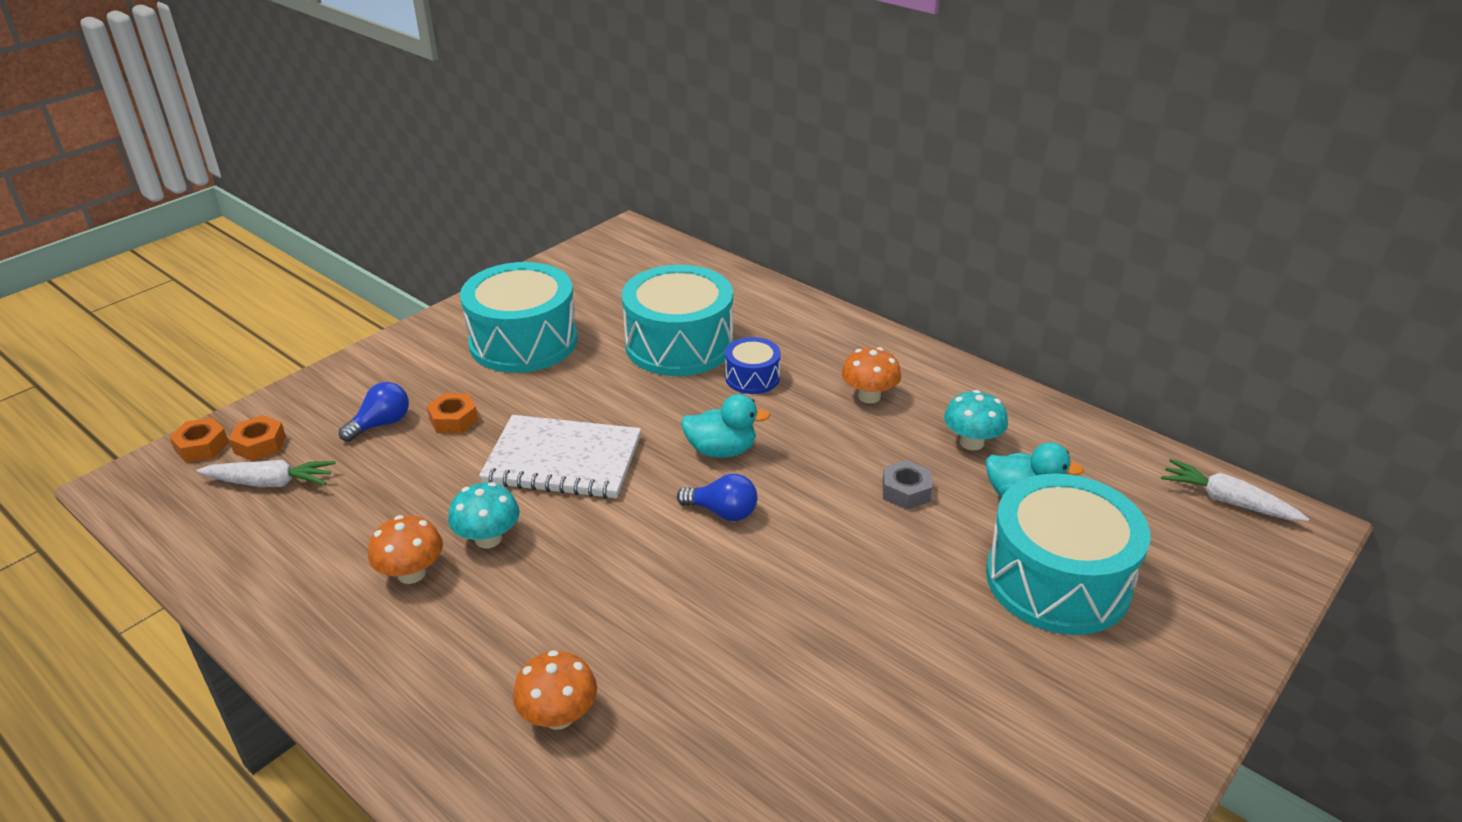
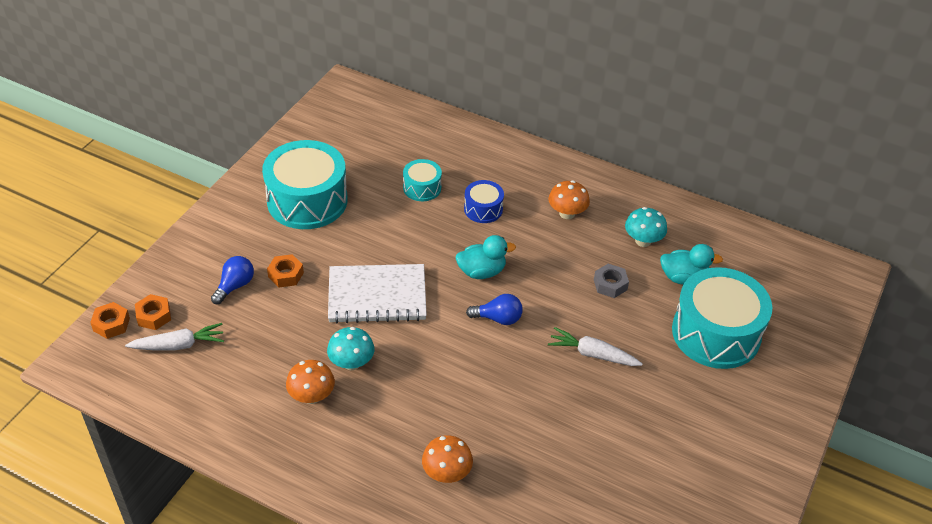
camera: 15 degrees left, 10 degrees up
(679, 345) = (422, 188): turquoise drum -> turquoise drum, size x0.49
(1227, 501) = (806, 261): white carrot -> white carrot (592, 354)

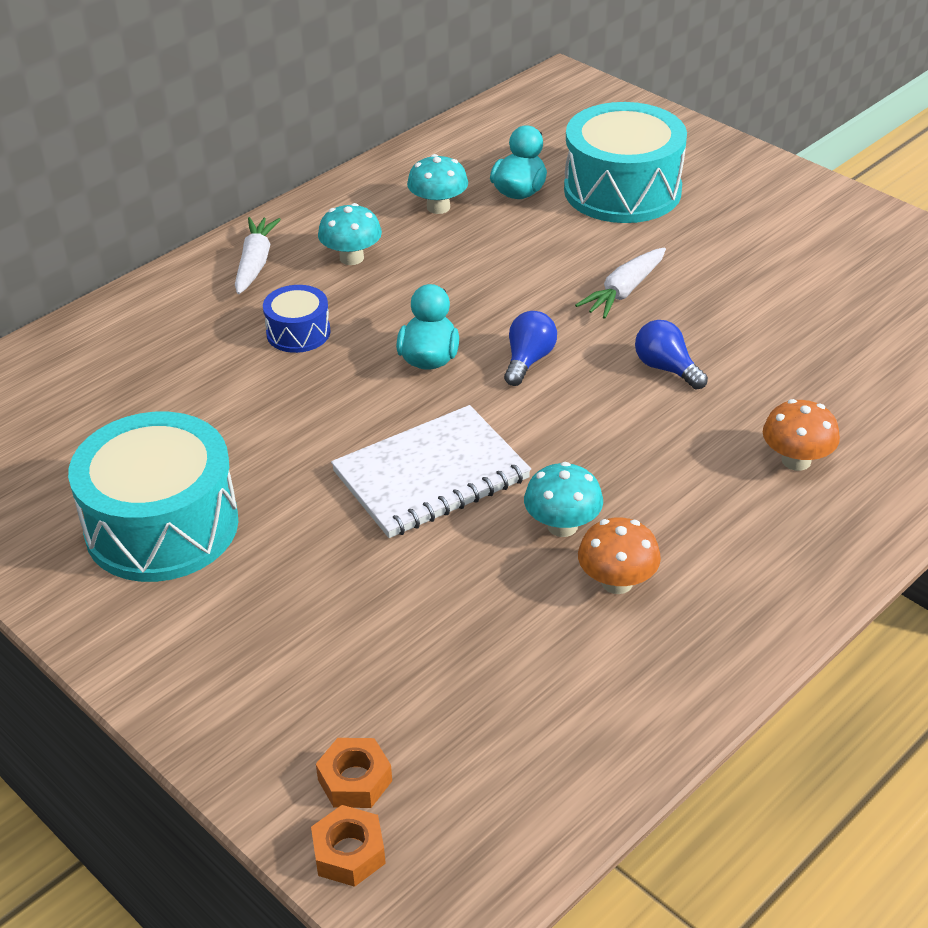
camera: 70 degrees left, 5 degrees down
(179, 345) = (444, 748): white carrot -> white carrot (255, 263)
(235, 286) = (329, 651): blue light bulb -> blue light bulb (666, 368)
(286, 275) = (333, 578): orange nut -> none
(377, 296) = (431, 475): white notebook -> white notebook turned 45 degrees clockwise
(422, 188) = (213, 386): turquoise drum -> none
(567, 213) = (351, 258): orange mushroom -> turquoise mushroom
(610, 284) = (506, 251): grey nut -> none

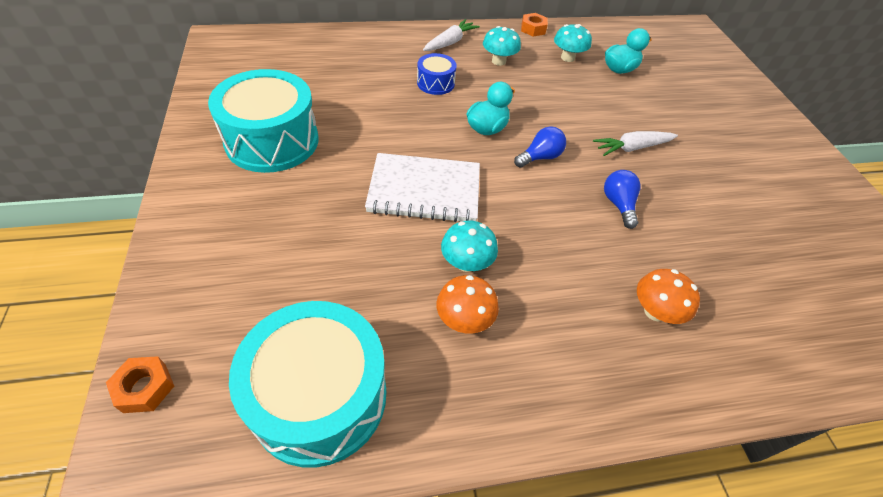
camera: 30 degrees right, 10 degrees up
(355, 780) = (198, 343): orange nut -> orange nut (533, 29)
(622, 190) = (681, 95): turquoise drum -> turquoise drum (319, 397)

